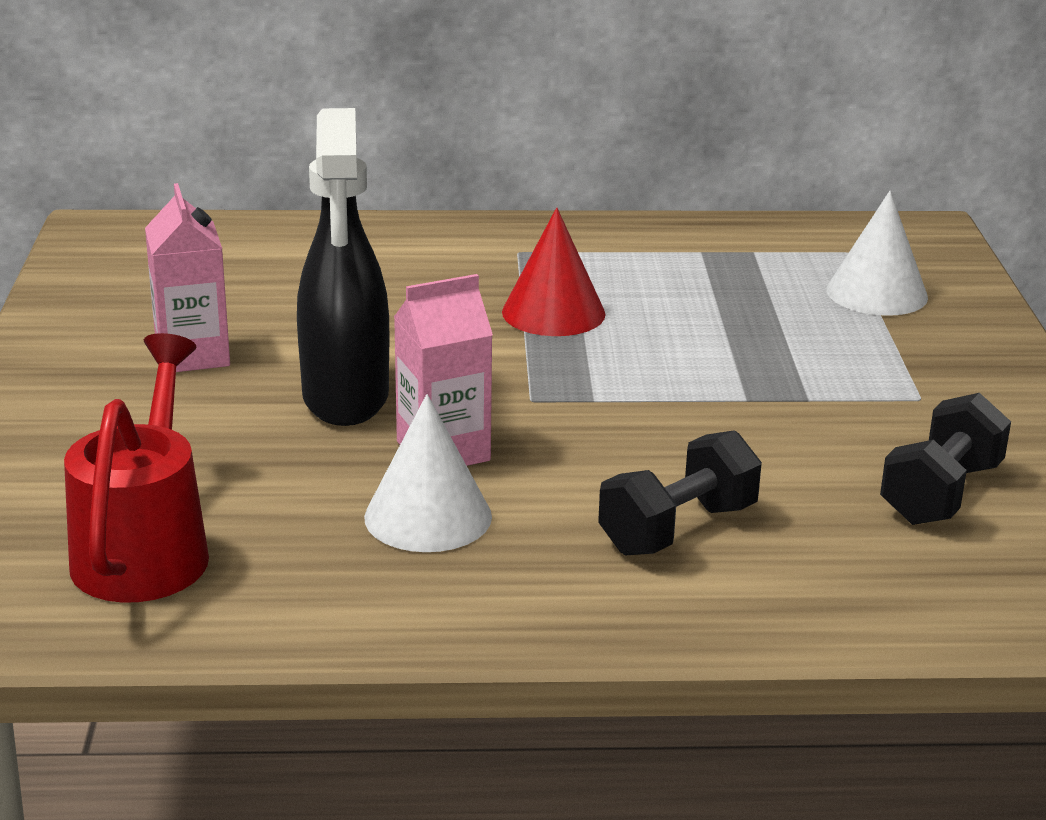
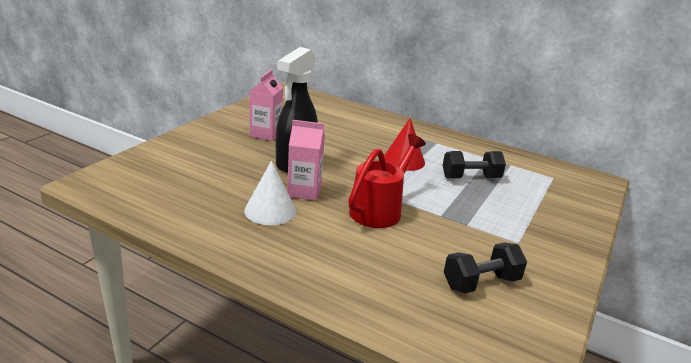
camera: 30 degrees right, 0 degrees up
(146, 548) = (172, 185): red watering can -> red watering can (380, 209)
(678, 529) = (353, 251): black dumbbell -> black dumbbell (470, 178)
(876, 293) = (547, 196): white cone -> none

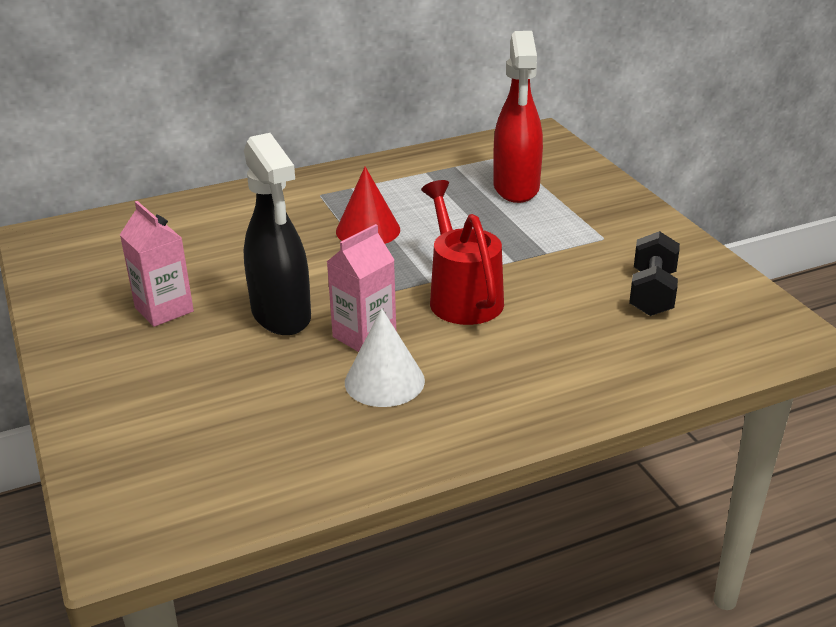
camera: 50 degrees left, 5 degrees up
(470, 178) = (456, 204): black dumbbell -> none
(521, 192) = (516, 188): none -> red spray bottle

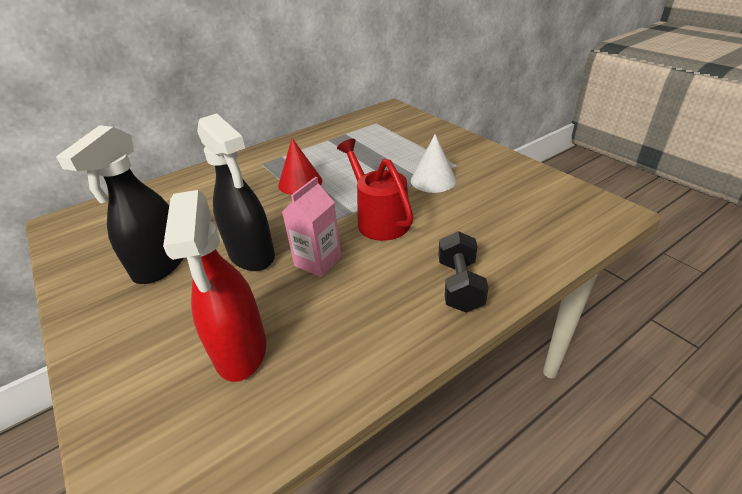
camera: 10 degrees left, 5 degrees up
(164, 309) = (160, 265): pink carton -> black spray bottle
(384, 381) = (343, 296): white cone -> white cone (433, 180)
(516, 188) = (389, 142): red spray bottle -> red spray bottle (241, 351)
(652, 293) = (504, 197): black dumbbell -> black dumbbell (459, 285)

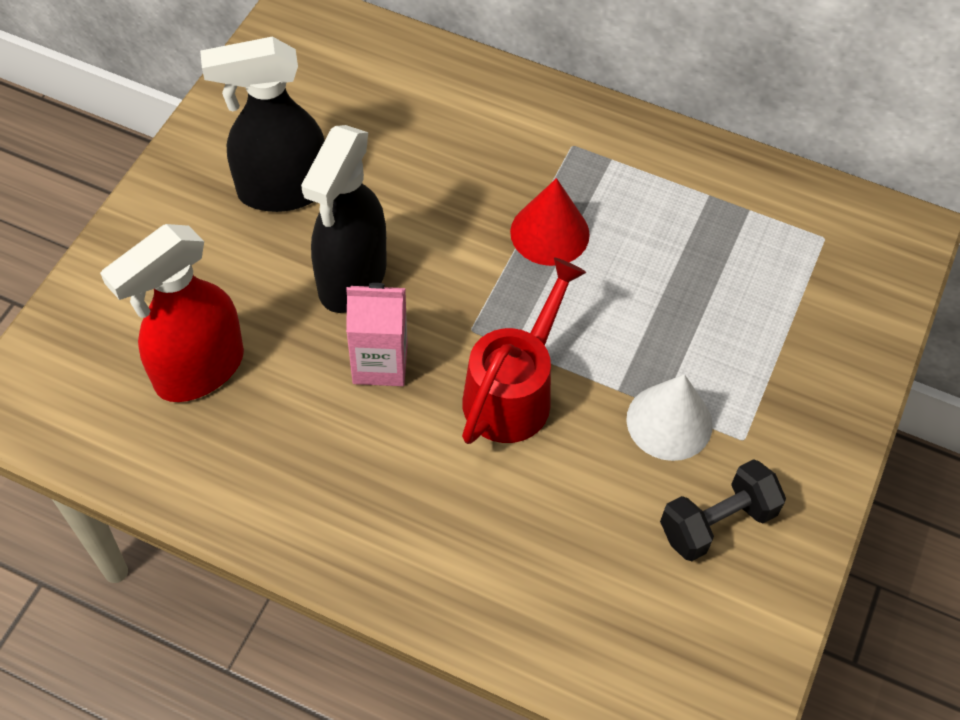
camera: 55 degrees right, 20 degrees up
(459, 285) = (420, 557): black dumbbell -> black dumbbell (717, 522)

